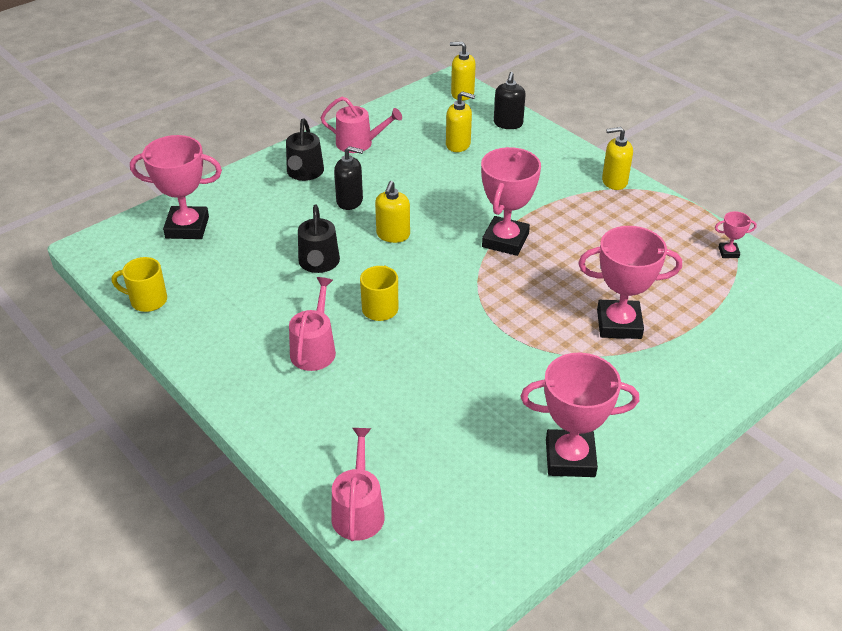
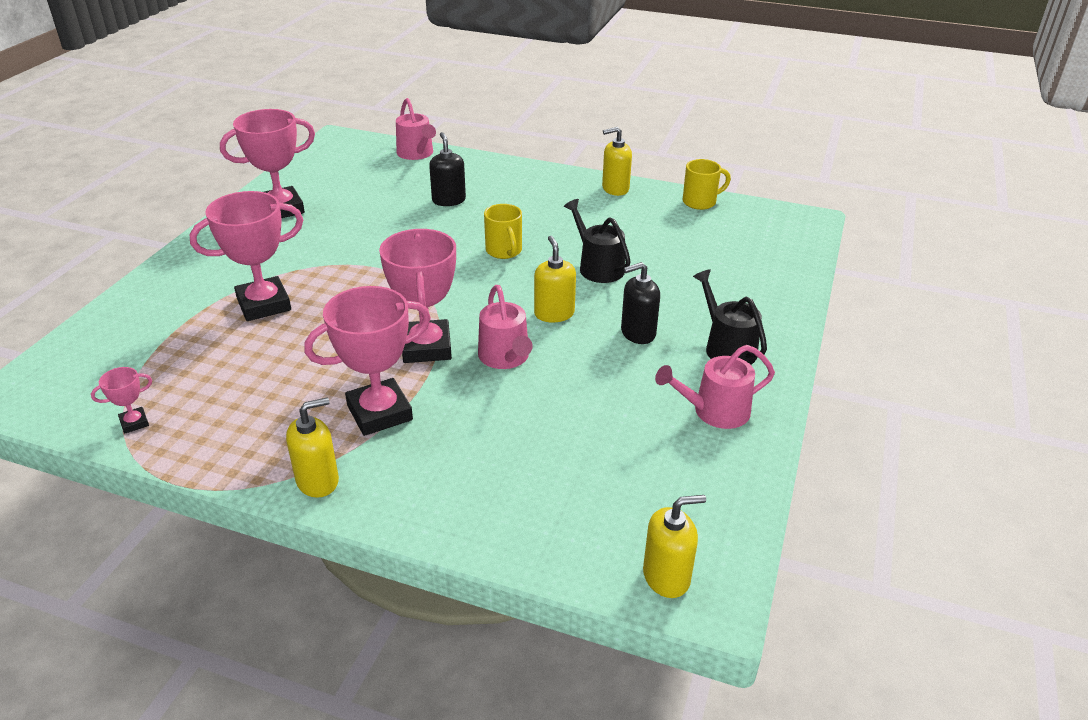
camera: 150 degrees right, 5 degrees down
(187, 227) = (757, 257): pink trophy -> pink trophy (379, 412)
(314, 349) = (530, 212): pink watering can -> pink watering can (505, 357)
(458, 144) = (583, 461): yellow soap dispenser -> yellow soap dispenser (615, 189)
(508, 123) = (540, 535): black soap dispenser -> black soap dispenser (448, 200)

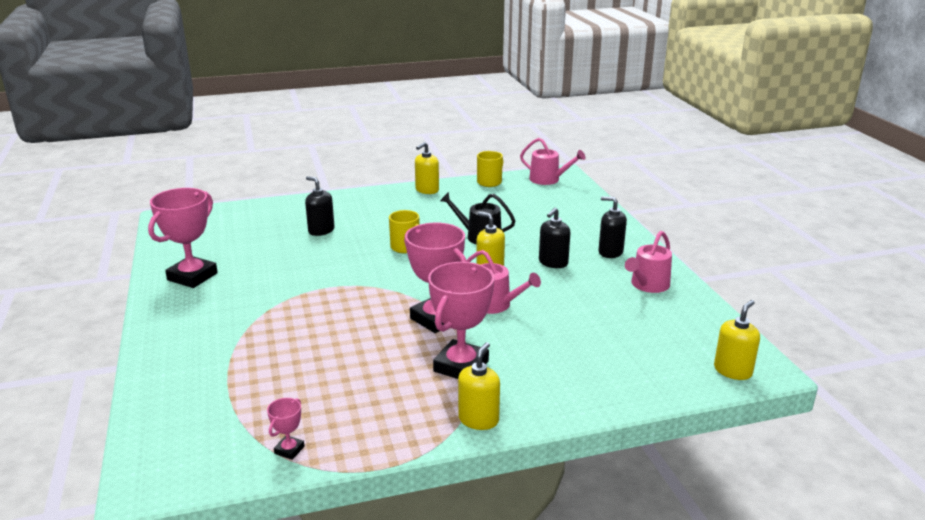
camera: 35 degrees left, 10 degrees down
(264, 304) = (276, 339): pink trophy -> none
(417, 154) = (251, 209): pink watering can -> pink watering can (548, 179)
(727, 347) = (610, 252): black watering can -> black soap dispenser

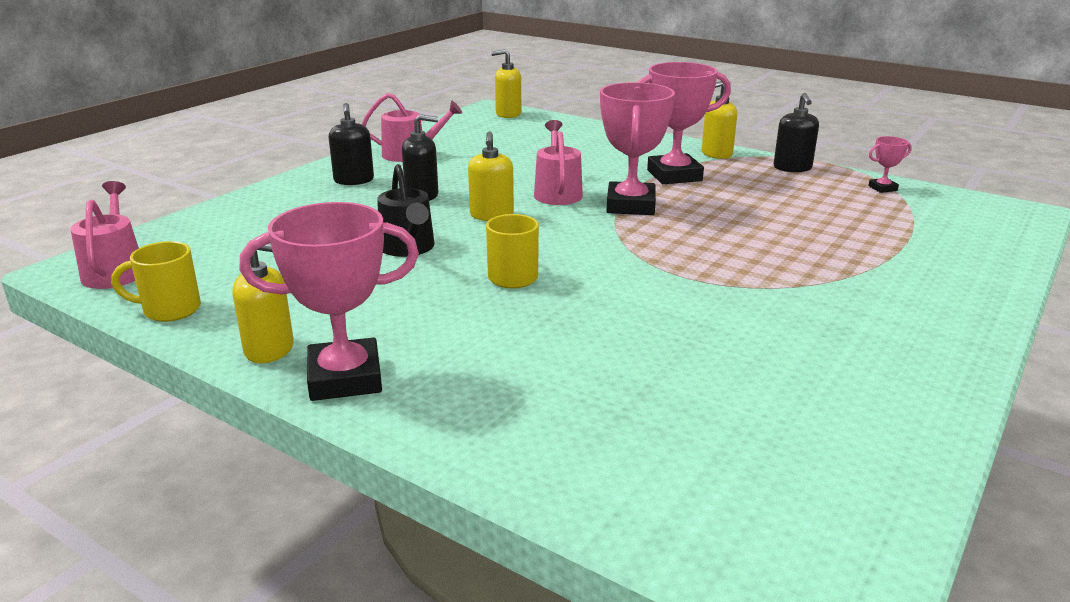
camera: 130 degrees left, 0 degrees up
(192, 276) = (872, 384): pink trophy -> pink trophy (345, 378)
(321, 230) = (567, 364): black soap dispenser -> black soap dispenser (792, 168)

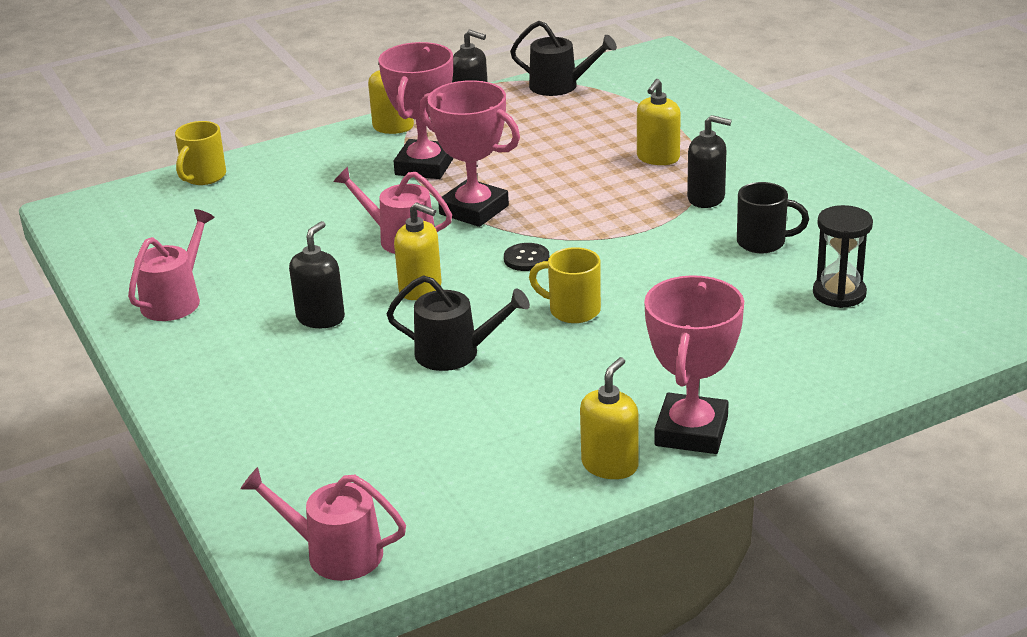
camera: 60 degrees left, 5 degrees up
(170, 310) = (475, 519): yellow mug -> yellow mug (203, 177)
(354, 180) = (221, 354): black soap dispenser -> black soap dispenser (706, 198)
(508, 114) = (109, 204): yellow soap dispenser -> yellow soap dispenser (658, 158)
(577, 240) = (526, 259): none -> black button
(684, 410) = (839, 293): none -> black hourglass
(738, 340) = (763, 242): none -> black mug
(882, 188) = (559, 86): pink trophy -> black watering can

